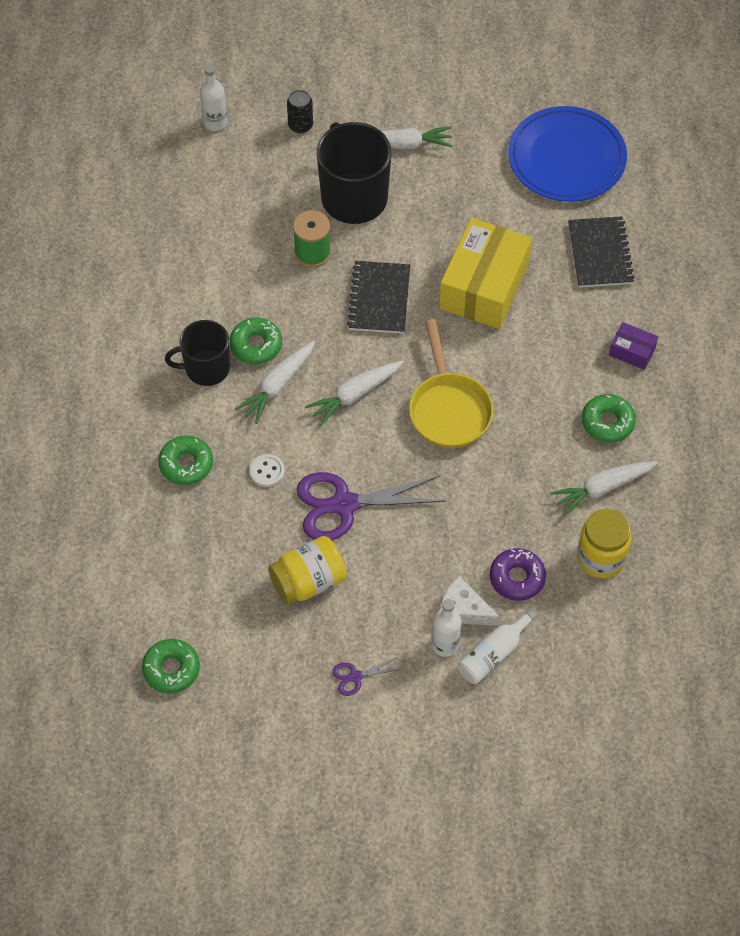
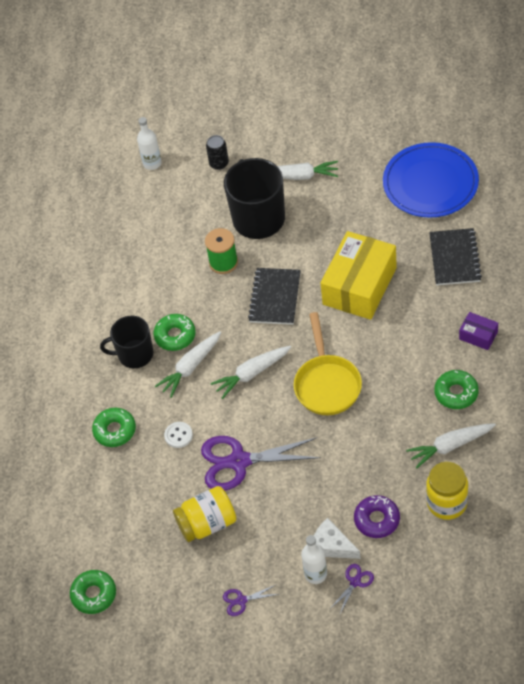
camera: 10 degrees right, 5 degrees down
(493, 654) = (355, 582): white bottle -> purple scissors

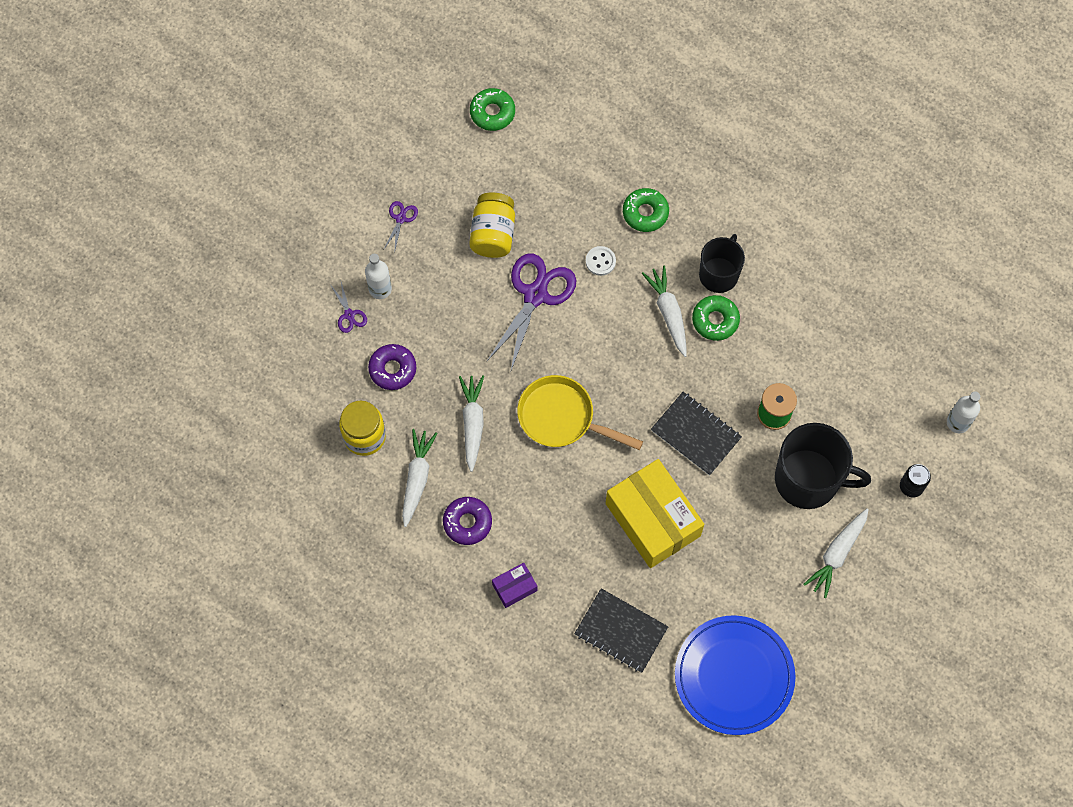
camera: 115 degrees right, 15 degrees up
(251, 374) = (622, 360): white carrot -> white carrot (472, 423)
(332, 546) = (396, 318): white cheese -> none
(456, 393) = (467, 522): green donut -> purple donut

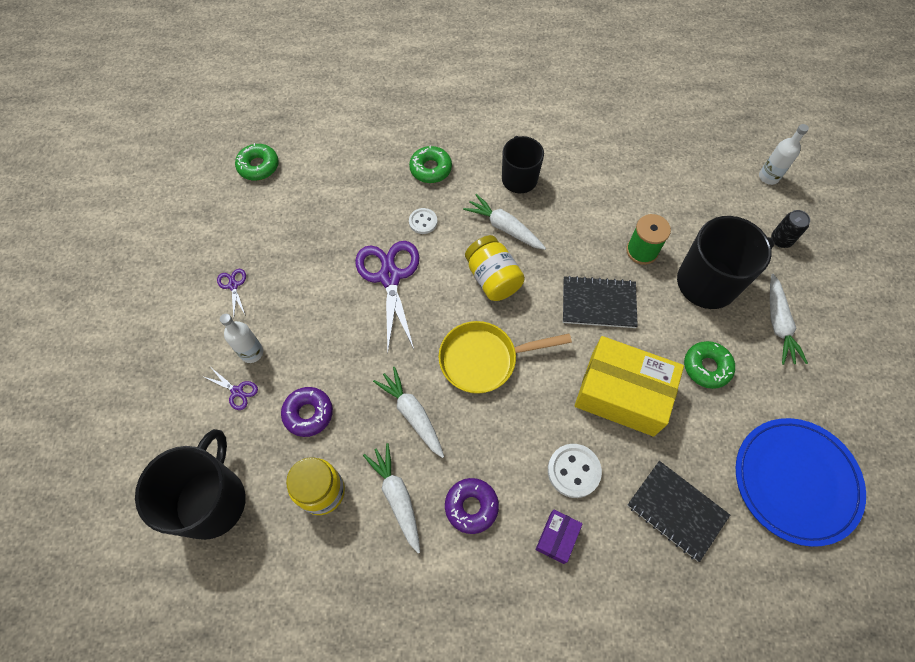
camera: 35 degrees left, 5 degrees down
(281, 389) = (212, 500): none -> black mug
(493, 234) = (321, 252): yellow jar -> yellow jar (493, 278)
(565, 550) = (573, 471): none -> white button
(621, 631) = (676, 510): black notebook -> black notebook turned 45 degrees clockwise
(715, 320) = (543, 212): green donut -> green donut (706, 367)

